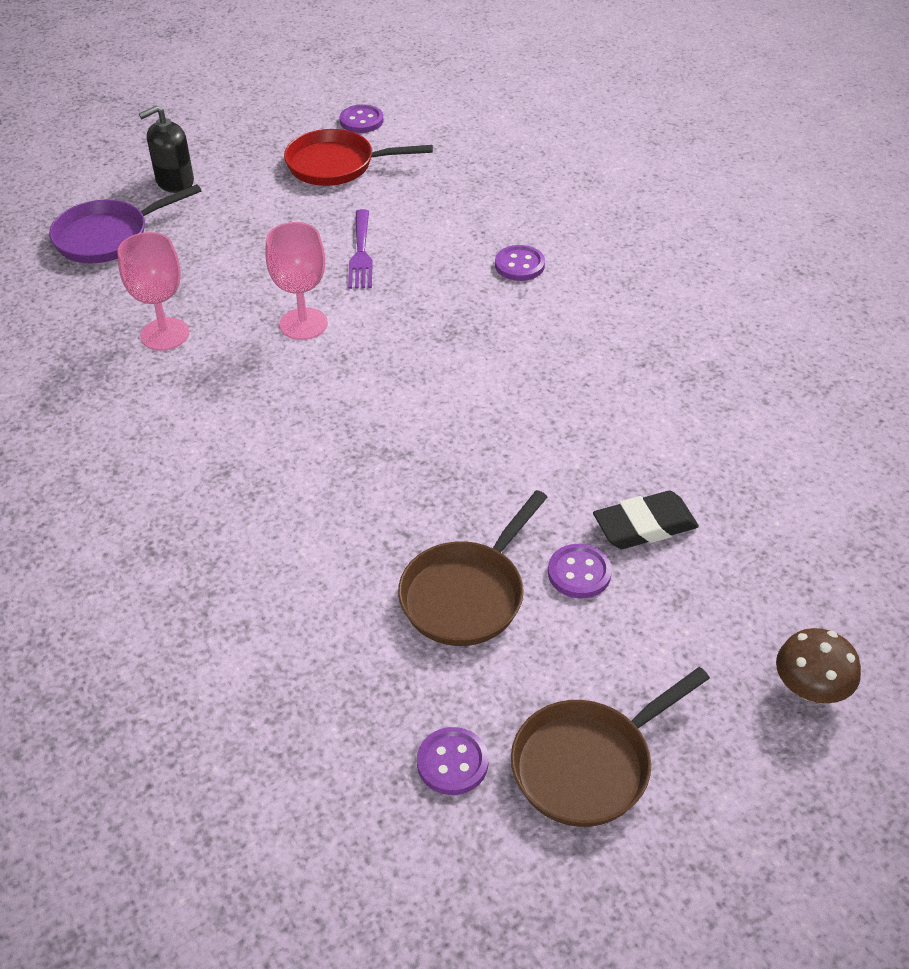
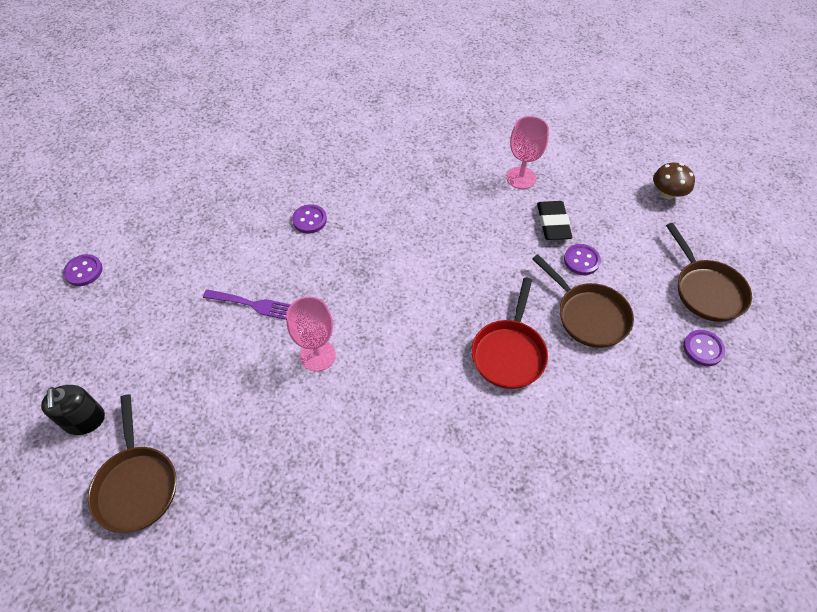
camera: 75 degrees left, 10 degrees up
(108, 237) = (136, 485): purple pan -> brown pan
(165, 334) = (290, 453): pink goblet -> pink goblet (521, 178)
(336, 165) = (134, 299): red pan -> red pan (509, 353)

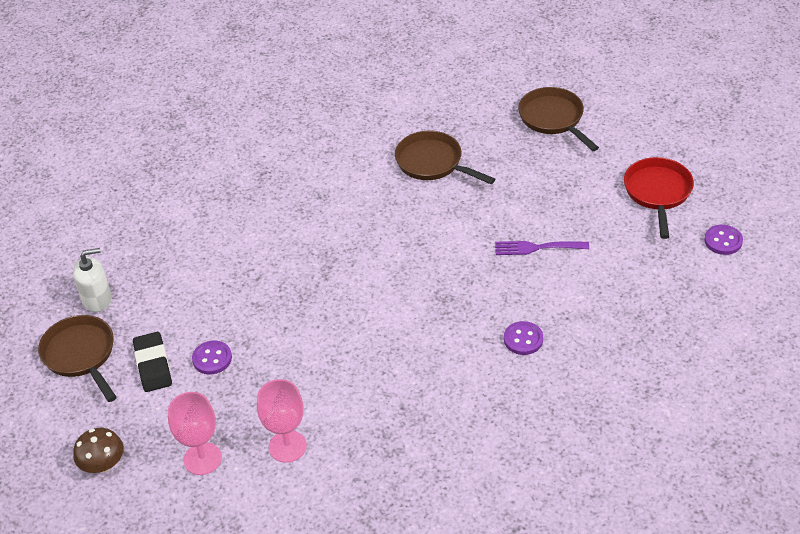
camera: 170 degrees right, 10 degrees down
(85, 420) = (623, 143): black soap dispenser -> none
(317, 355) = (456, 222): pink goblet -> pink goblet (202, 459)
(509, 353) = (281, 259): red pan -> red pan (658, 193)
(553, 223) = (244, 394): black eraser -> black eraser (153, 365)
(588, 315) = (206, 306): brown pan -> brown pan (433, 163)
(703, 349) = (97, 299): purple button -> white soap dispenser

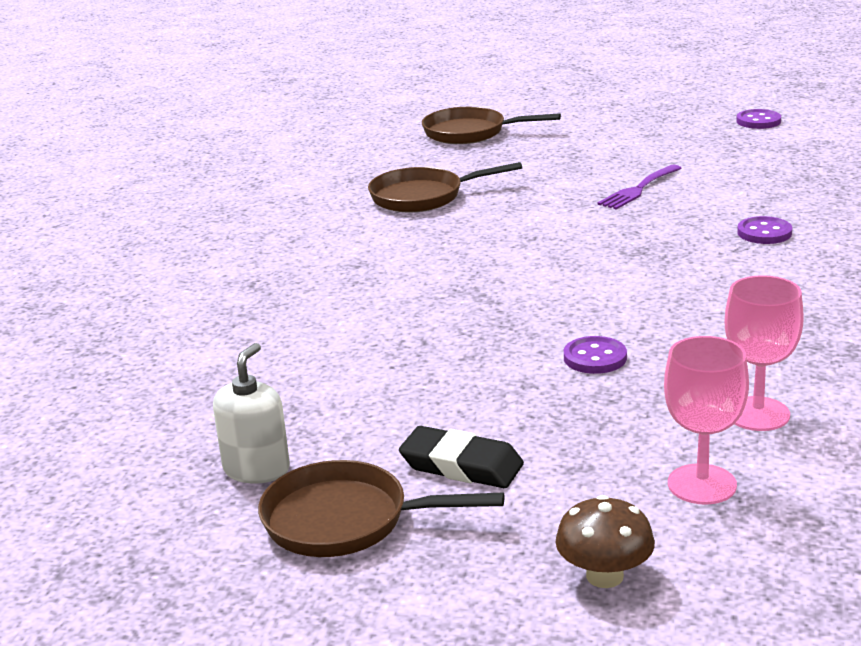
camera: 50 degrees left, 20 degrees down
(212, 358) = (519, 417): purple button -> purple button (595, 358)
(658, 193) = (651, 125): red pan -> none

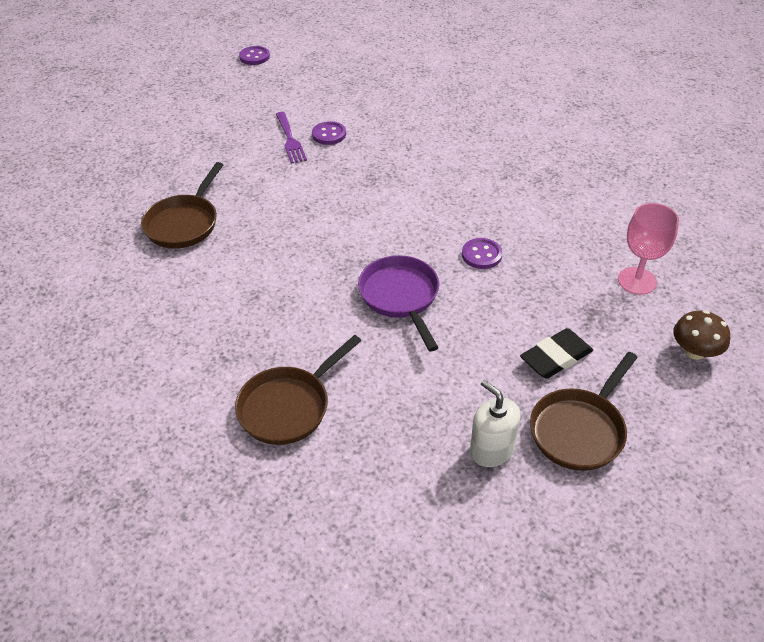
camera: 60 degrees left, 20 degrees up
(451, 335) = (401, 297): none -> purple pan
(470, 133) = (105, 158): brown pan -> brown pan (288, 406)
(757, 414) = (586, 231): pink goblet -> none
(764, 233) = (399, 130): purple button -> purple button (329, 134)

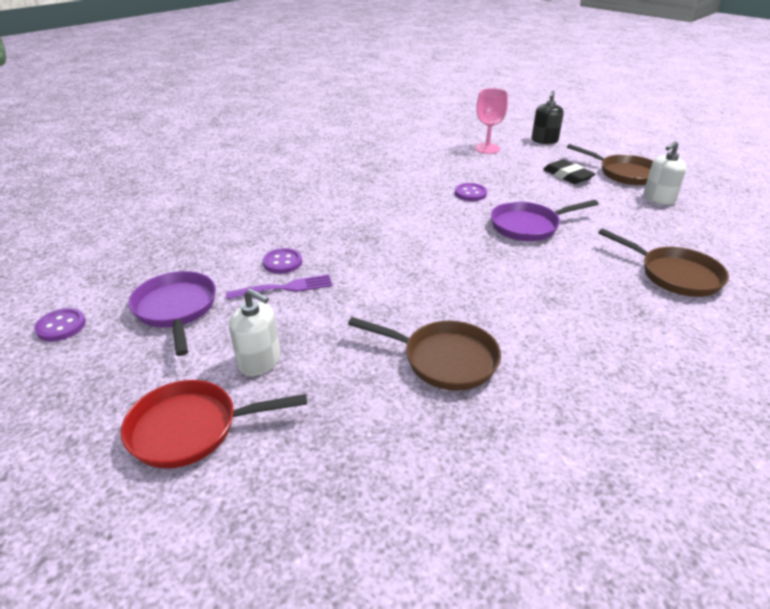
camera: 90 degrees left, 10 degrees down
(146, 122) = (191, 428): none -> red pan
(202, 138) = (259, 361): none -> white soap dispenser
(267, 96) = (176, 309): none -> purple pan
(695, 351) = (544, 140): brown mushroom -> black soap dispenser

